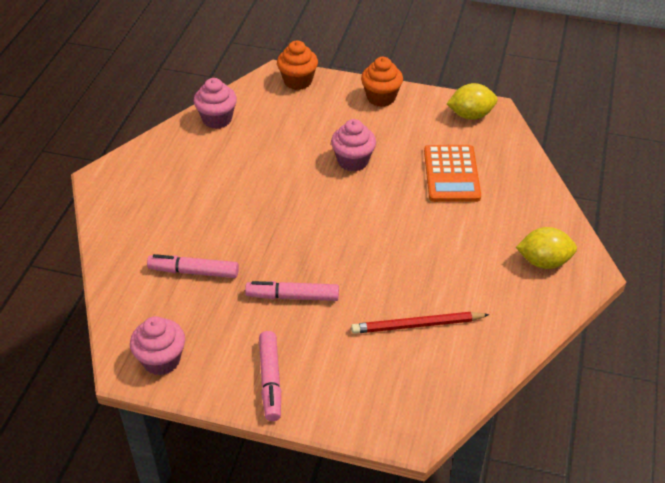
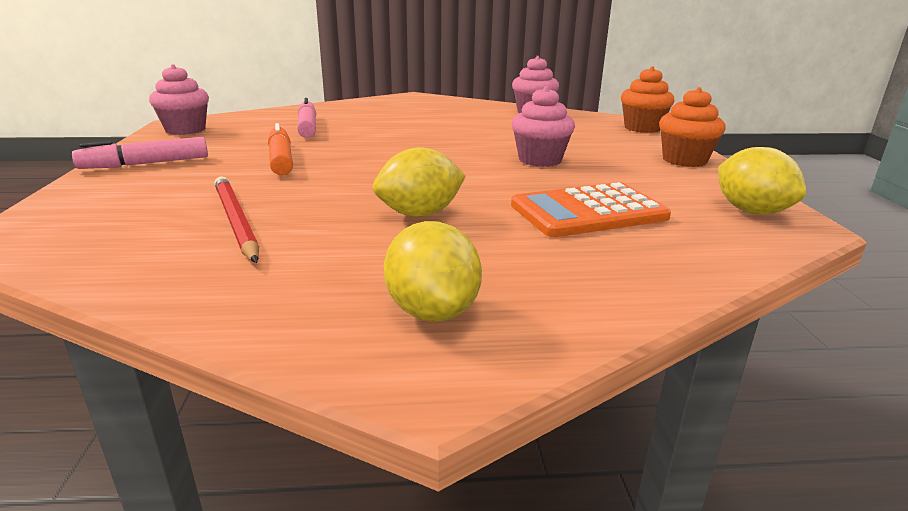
camera: 70 degrees right, 20 degrees down
(292, 296) = (281, 159): pink marker -> orange marker
(432, 242) = (420, 214): none -> yellow lemon

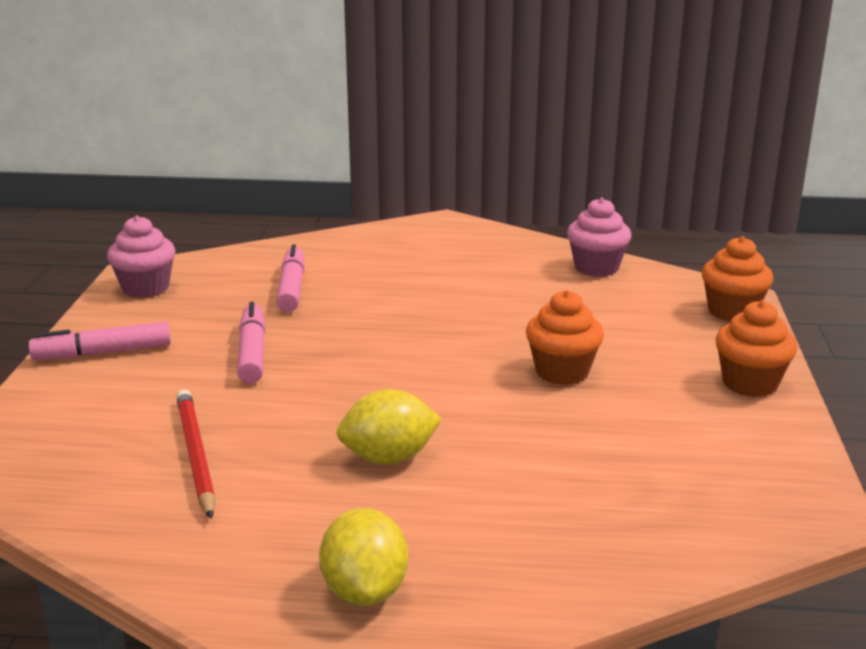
camera: 10 degrees right, 0 degrees up
(281, 159) = (252, 353): orange marker -> pink marker
(540, 160) = (562, 372): pink cupcake -> orange cupcake
(588, 212) = (579, 468): orange calculator -> none
(751, 211) = (774, 481): yellow lemon -> none

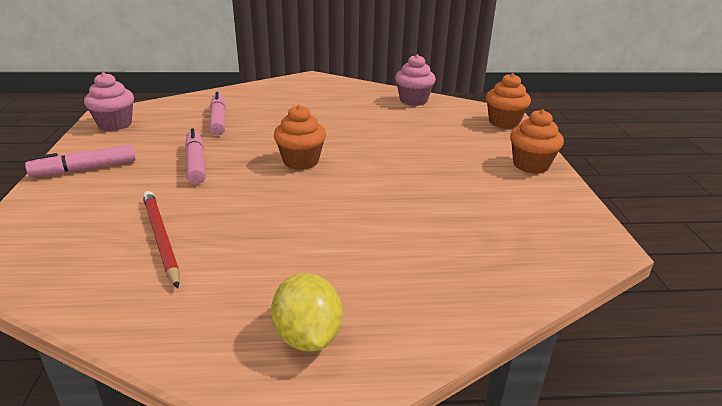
camera: 10 degrees left, 5 degrees up
(389, 458) = (306, 230): yellow lemon -> none
(562, 372) = (410, 164): orange cupcake -> orange cupcake (301, 161)

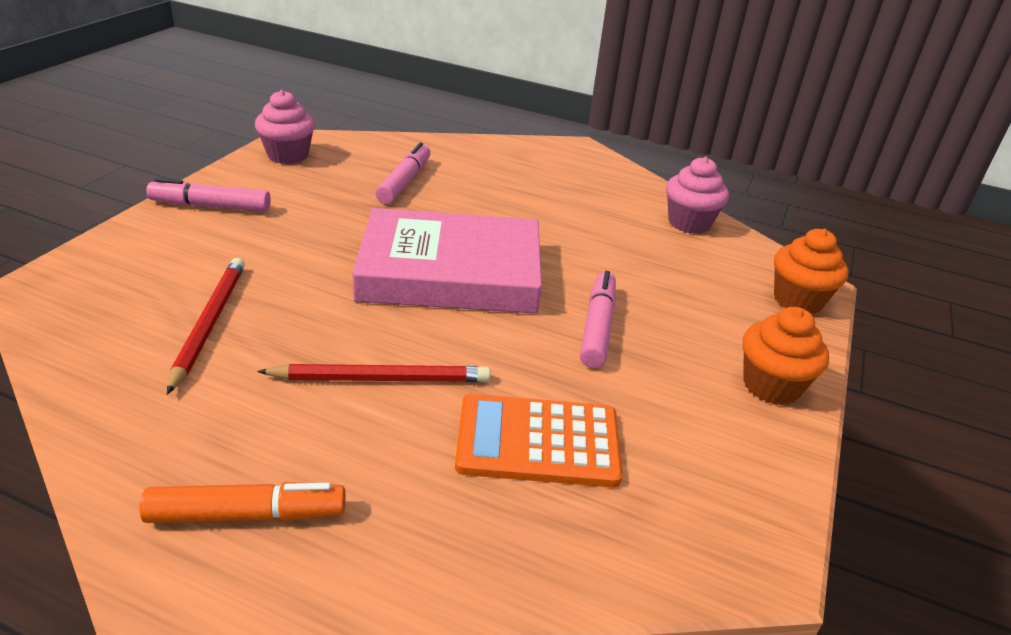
camera: 25 degrees right, 5 degrees up
(196, 163) = (328, 235): pink marker -> pink marker (597, 327)
(301, 161) = (450, 272): orange cupcake -> pink book
(308, 336) = (247, 514): yellow lemon -> orange marker
(316, 231) = (381, 378): none -> red pencil
(443, 231) = (538, 441): none -> orange calculator

